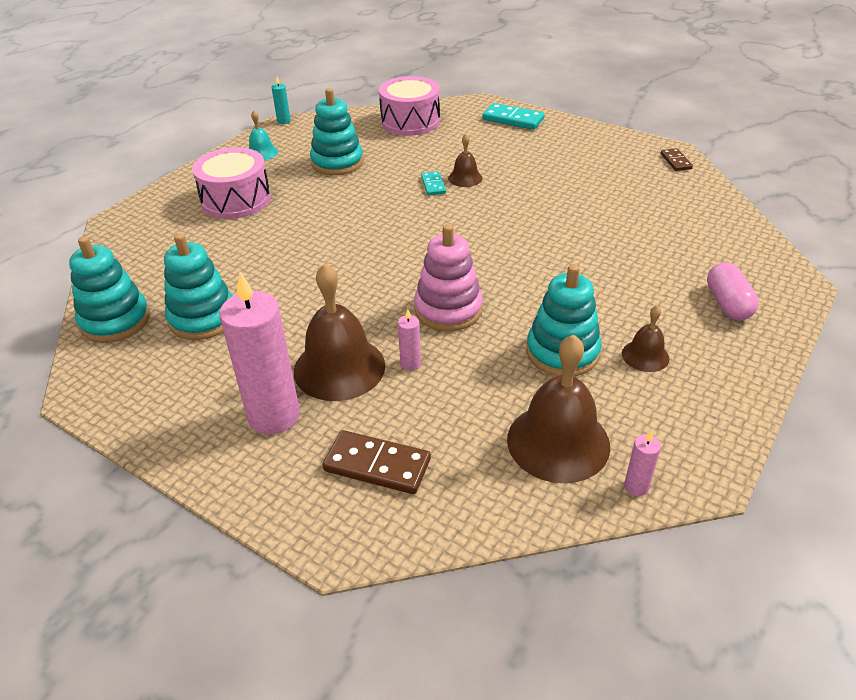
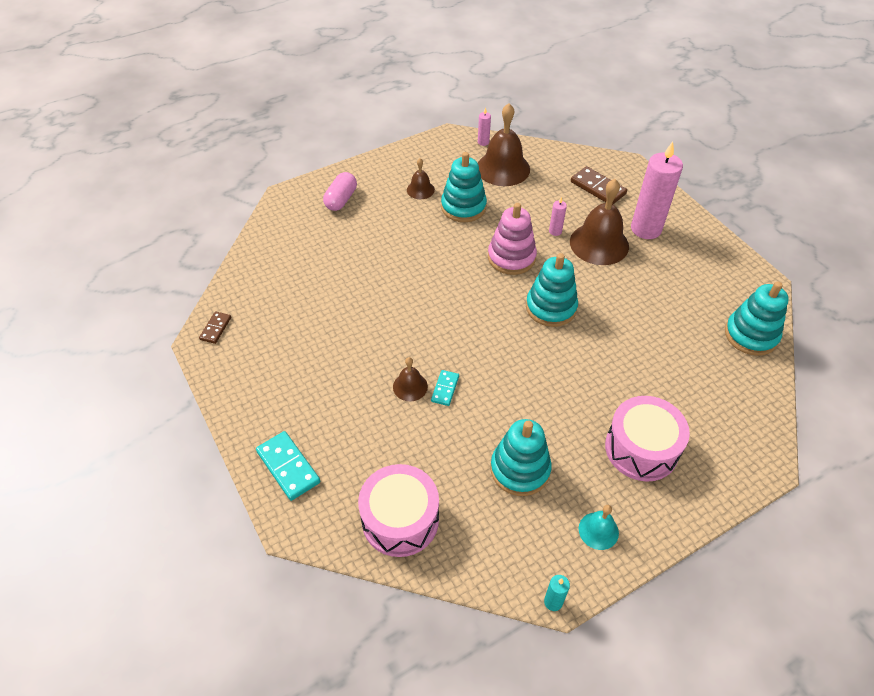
camera: 155 degrees left, 10 degrees up
(203, 318) = (684, 313): turquoise stacking toy -> turquoise stacking toy (551, 307)

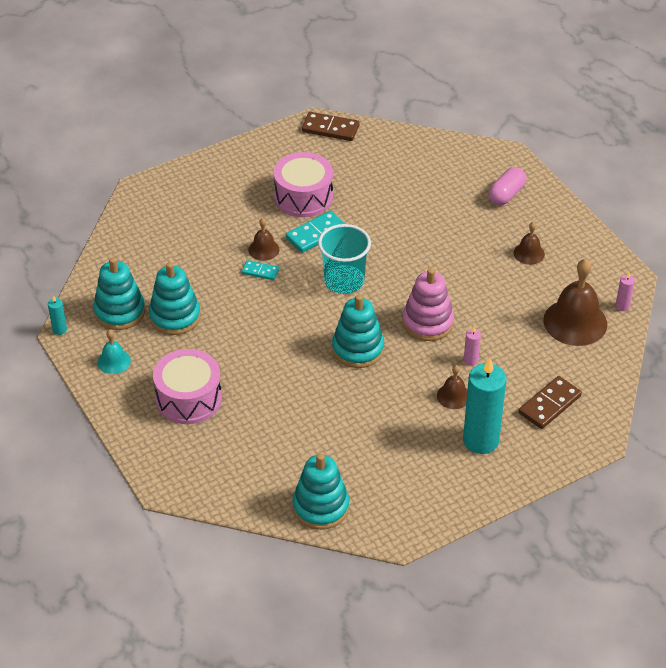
camera: 90 degrees right, 5 degrees down
(215, 328) = (330, 128): brown domino -> brown domino, size x1.69
(288, 467) = (189, 183): turquoise domino -> turquoise domino (316, 234)
(341, 199) = (506, 194): pink capsule -> pink capsule turned 75 degrees counterclockwise
(400, 519) = (137, 246): pink drum -> pink drum (303, 197)
(458, 317) = (344, 281): none -> turquoise cup
(463, 207) = (503, 287): turquoise stacking toy -> turquoise stacking toy (120, 312)
(599, 244) = (453, 396): brown bell -> brown bell, size x0.51
(646, 229) = (480, 440): pink candle -> turquoise candle

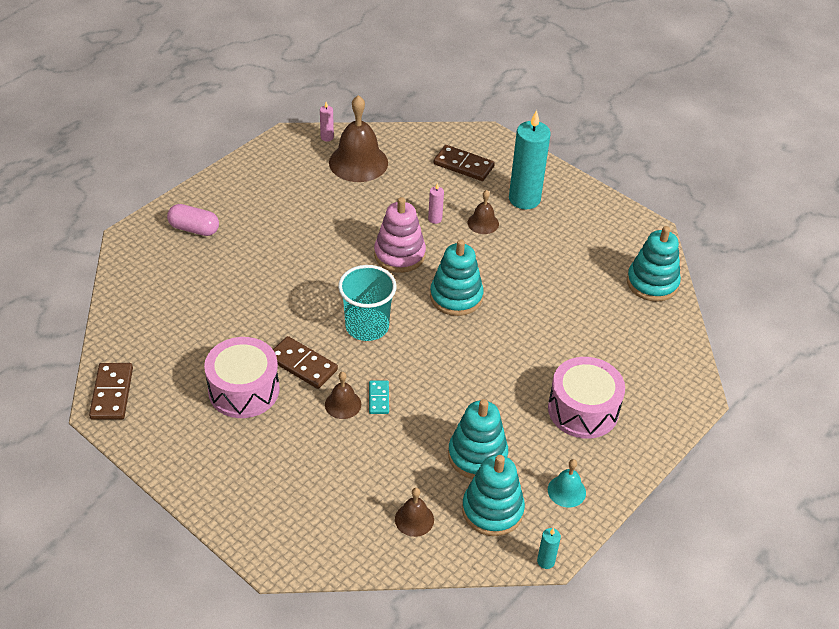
camera: 110 degrees left, 0 degrees up
(316, 234) = (302, 365): turquoise domino -> brown domino
(529, 253) = (278, 202): brown bell -> brown bell (414, 519)

